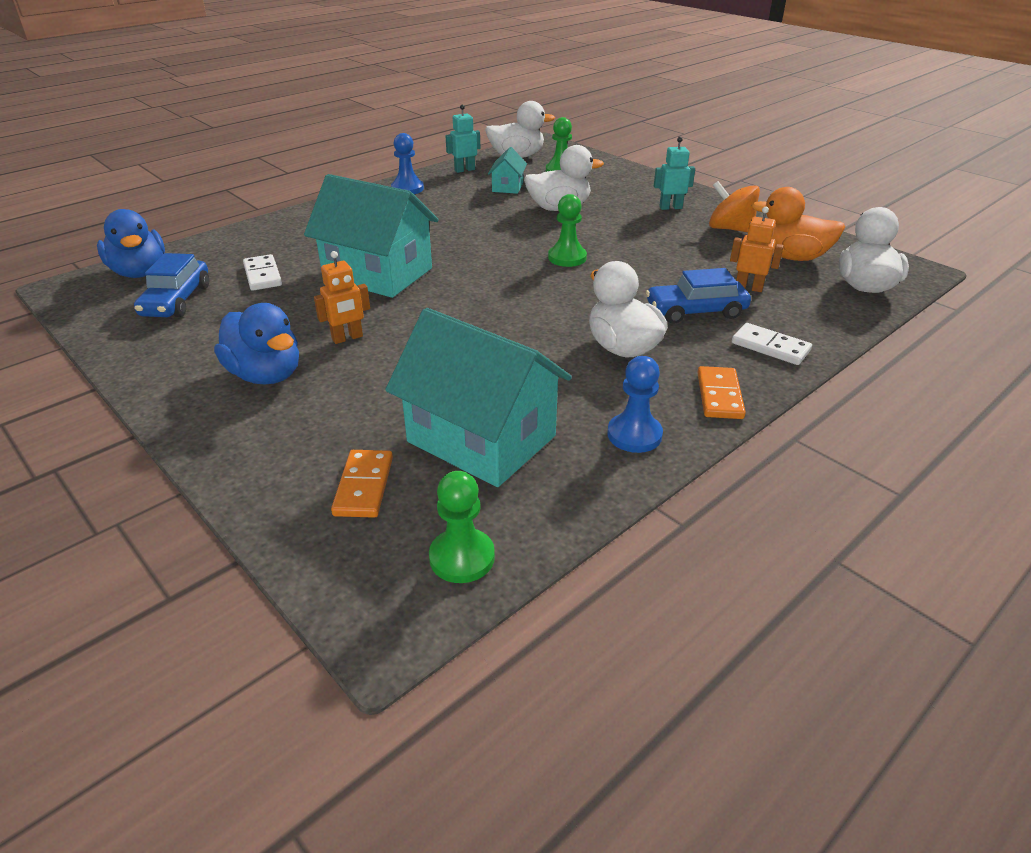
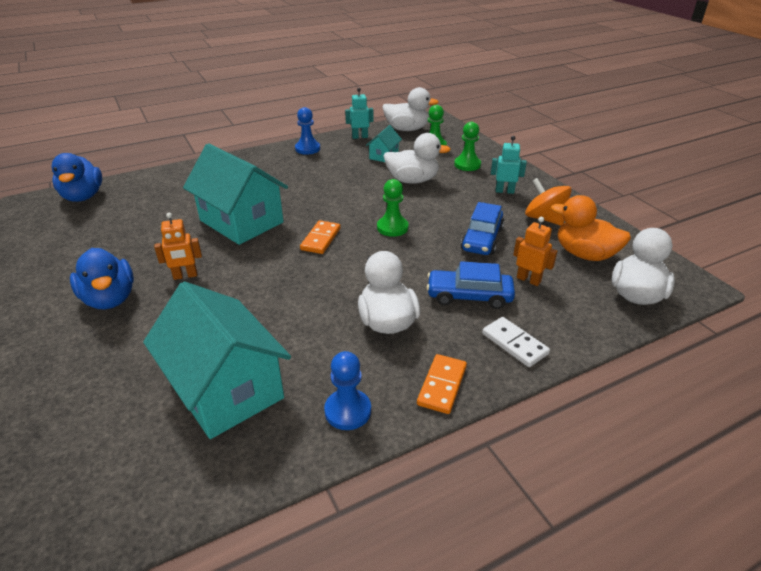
camera: 15 degrees right, 0 degrees up
(176, 301) = (91, 224): blue car -> blue car (482, 239)
(263, 275) = (161, 211): white domino -> none
(364, 486) = (115, 415): orange domino -> orange domino (321, 239)
(462, 557) = (143, 501): green pawn -> green pawn (467, 165)

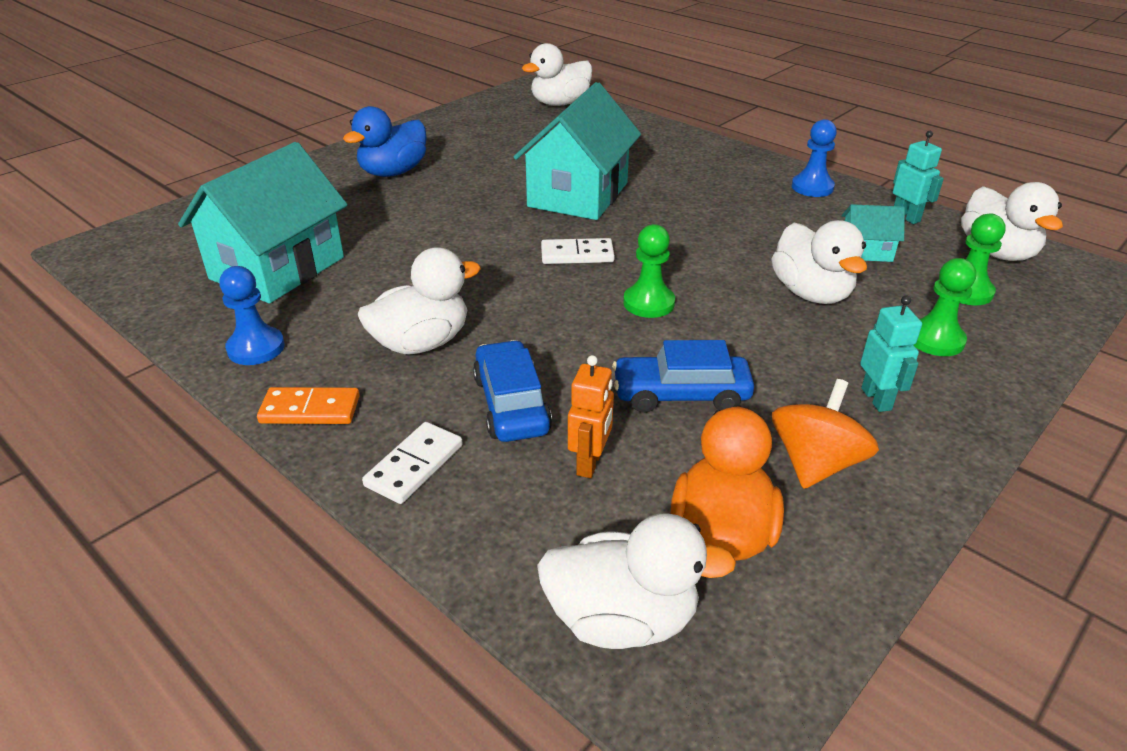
camera: 70 degrees right, 0 degrees up
(83, 196) = (560, 103): blue duck -> white duck
(185, 276) = (449, 195): orange robot -> none
(321, 239) = (577, 255): orange domino -> white domino

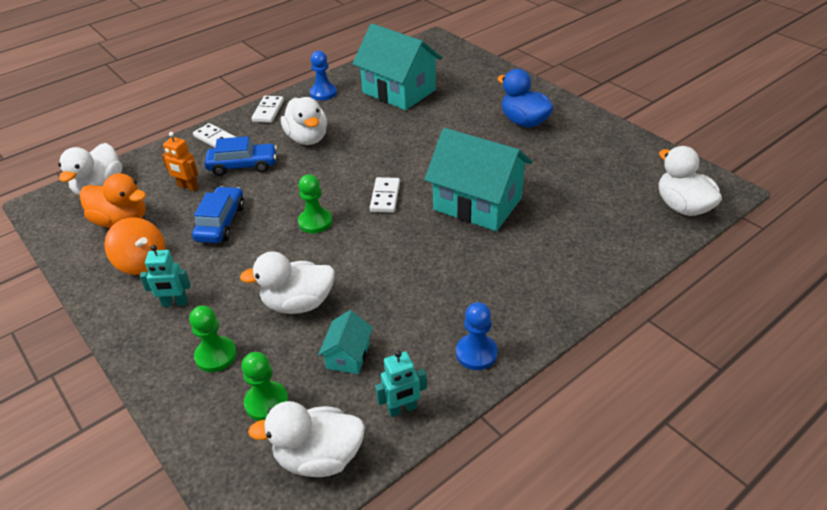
camera: 100 degrees right, 5 degrees up
(310, 409) = (268, 111): orange domino -> white domino

